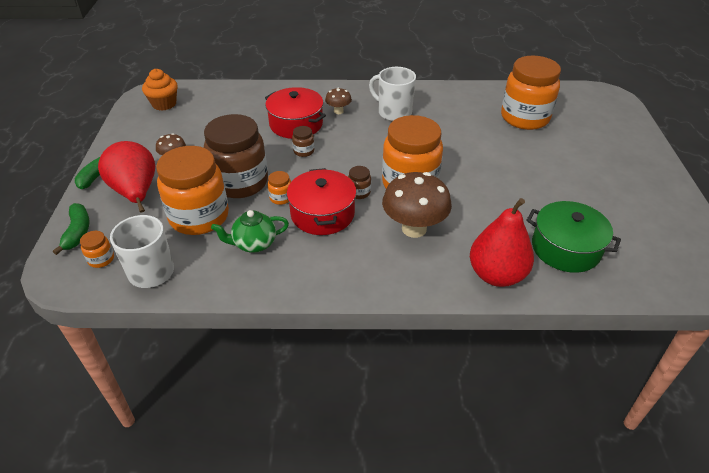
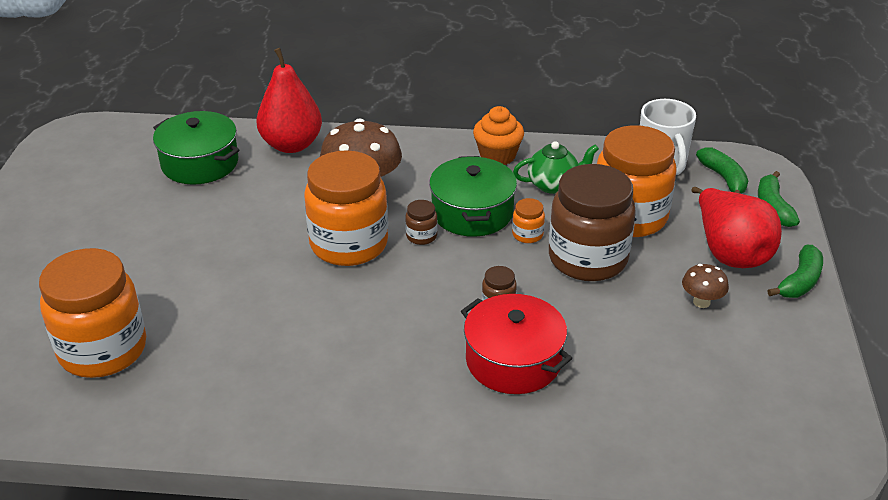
camera: 175 degrees left, 5 degrees down
(101, 259) = (724, 179): orange jar -> green banana
(164, 104) = (780, 428): orange cupcake -> orange cupcake (497, 156)
(322, 214) = (472, 212): red pot -> green pot
(338, 111) = (434, 386): brown mushroom -> none
(393, 112) = (332, 377): white mug -> none

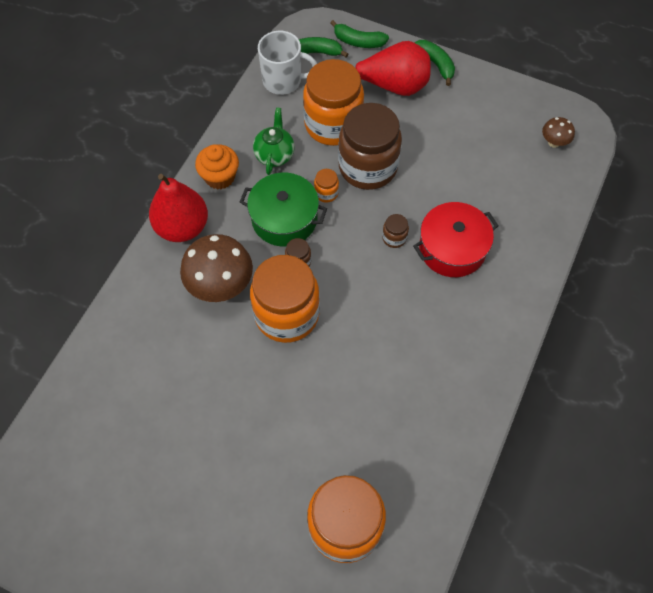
camera: 70 degrees left, 25 degrees up
(200, 163) = (116, 406): green pot -> none
(292, 145) = (126, 323): red pear -> red pear (182, 227)
(701, 302) = (435, 123): brown mushroom -> brown mushroom (554, 142)

